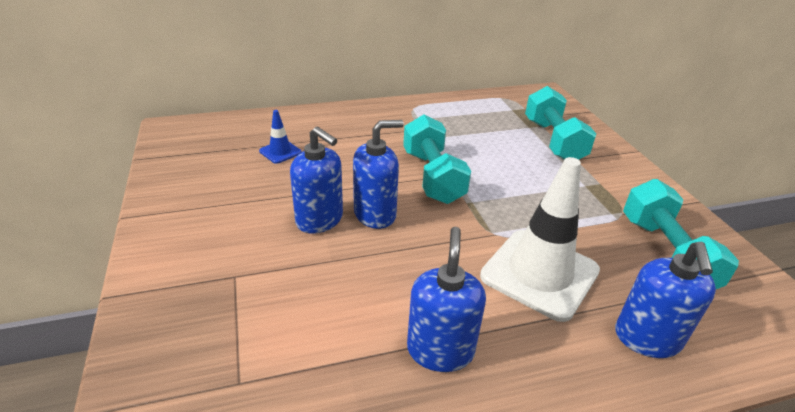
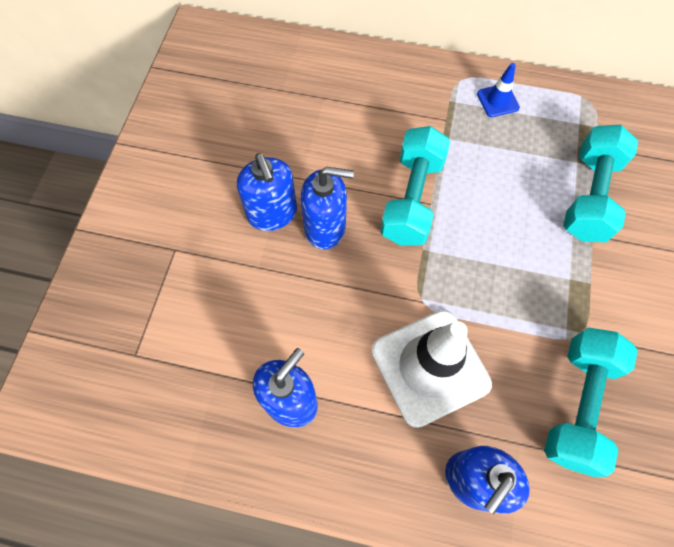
camera: 30 degrees right, 30 degrees up
(280, 152) = (282, 104): blue traffic cone -> blue traffic cone (497, 101)

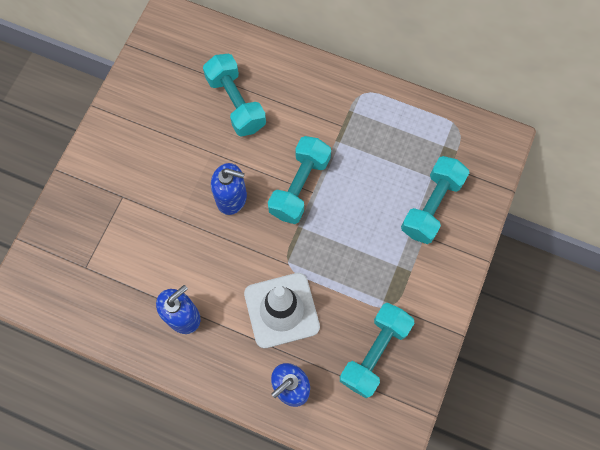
camera: 10 degrees right, 5 degrees up
(272, 214) = (196, 181): blue soap dispenser -> none
(305, 113) = (236, 103): none -> turquoise dumbbell
(497, 101) = (386, 116): blue traffic cone -> none

